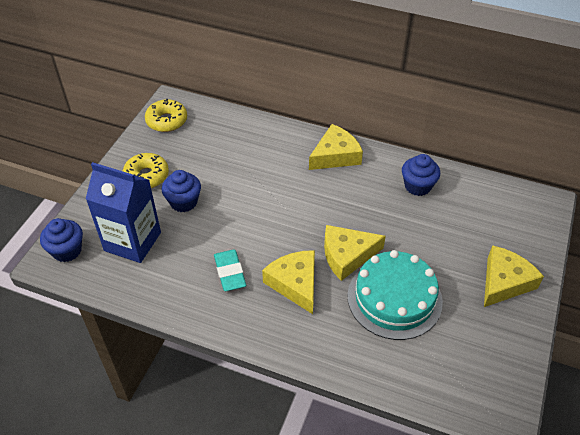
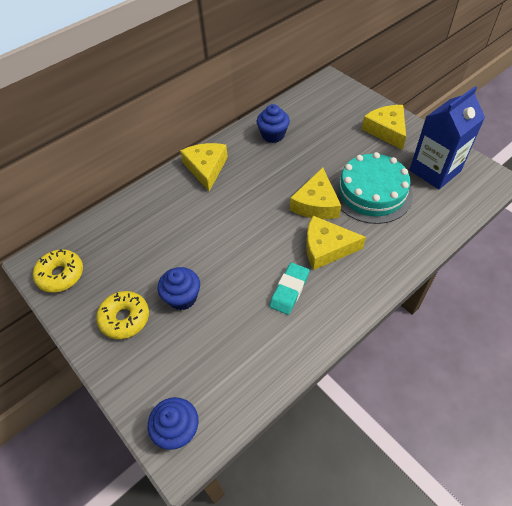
camera: 60 degrees left, 5 degrees up
(132, 241) = (204, 360): blue carton -> blue carton (434, 171)
(230, 272) = (289, 290): turquoise eraser -> turquoise eraser turned 75 degrees counterclockwise

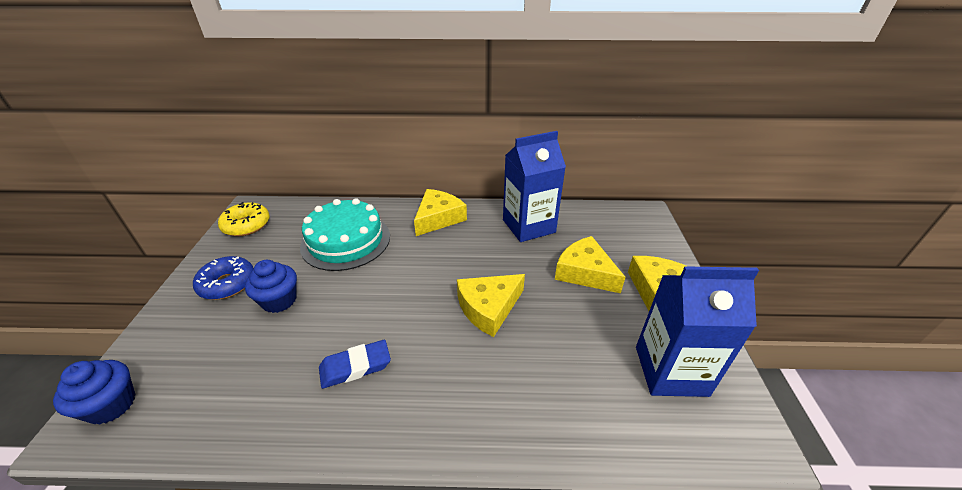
camera: 40 degrees right, 15 degrees down
(125, 318) = (227, 284): yellow donut -> blue donut
(273, 135) = (528, 226): blue cupcake -> blue carton
(289, 290) = (355, 367): turquoise eraser -> blue eraser
(326, 248) = (441, 356): yellow cheese -> yellow cheese (584, 272)
(372, 193) = (560, 339): turquoise cake -> turquoise cake (346, 241)

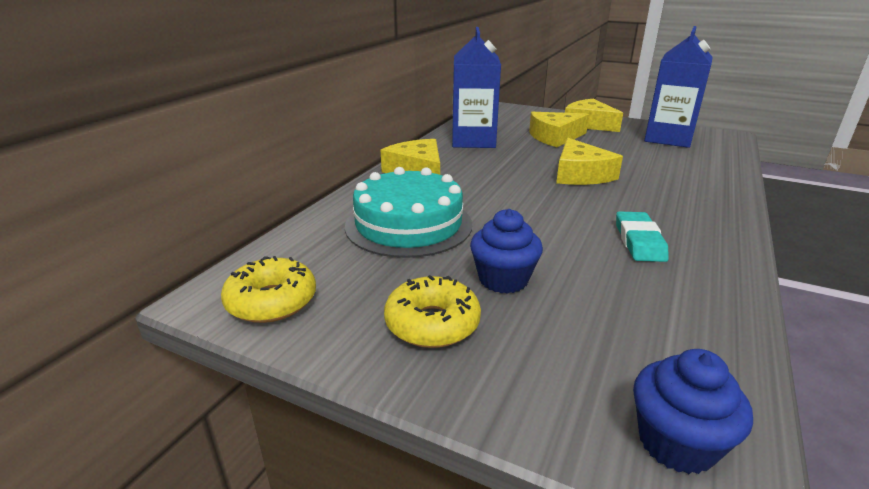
camera: 65 degrees left, 10 degrees down
(227, 284) = (432, 323): blue donut -> yellow donut
(355, 367) = (639, 241): blue eraser -> turquoise eraser

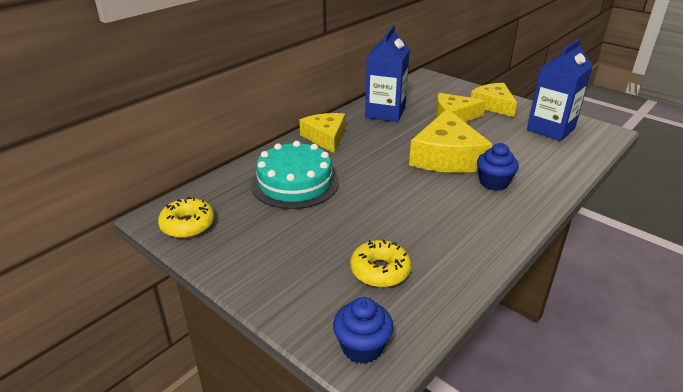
camera: 15 degrees right, 5 degrees up
(432, 323) = (271, 255): yellow donut -> yellow donut (380, 271)
(503, 279) = (331, 234): blue cupcake -> blue cupcake (493, 183)
(580, 174) = (447, 156): yellow cheese -> yellow cheese, size x1.51
(639, 241) = (445, 220): turquoise eraser -> none

